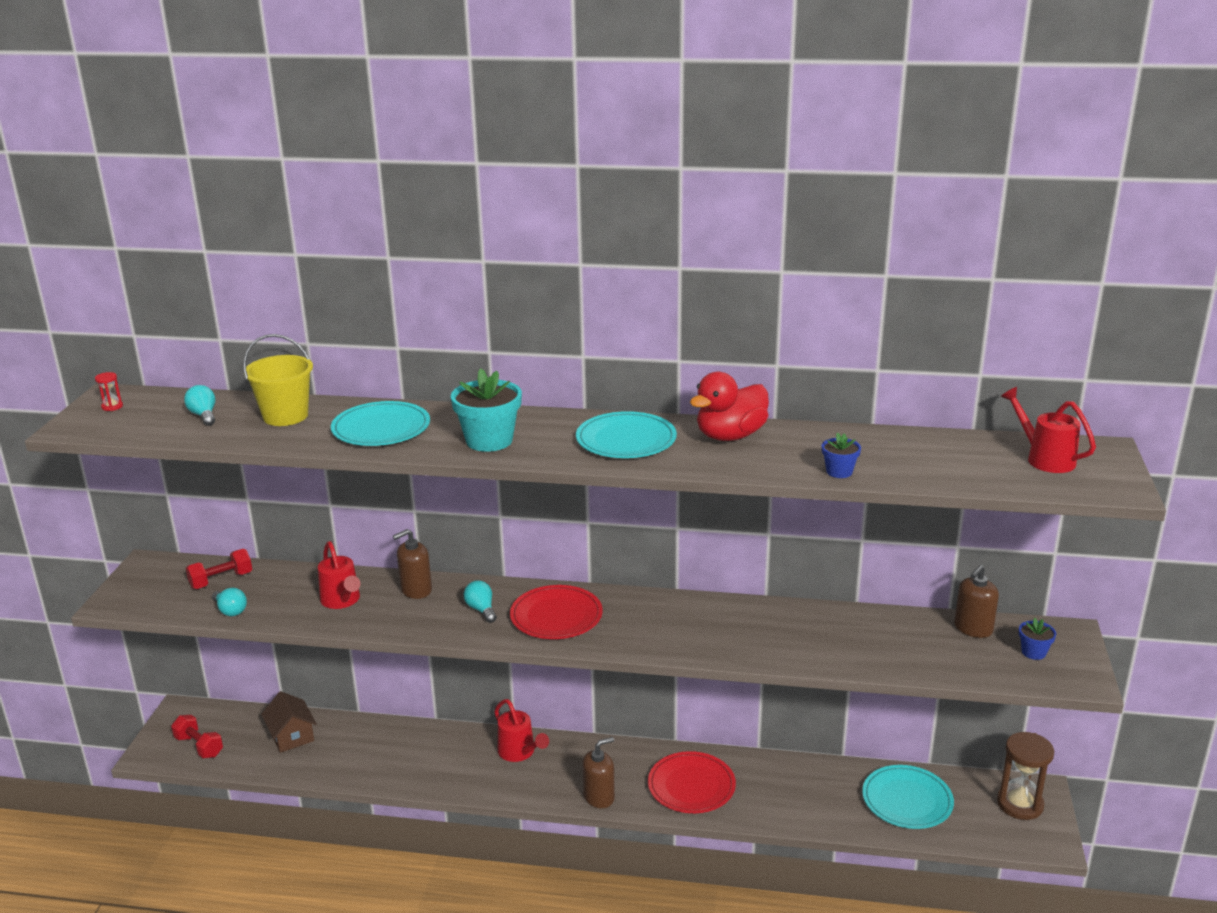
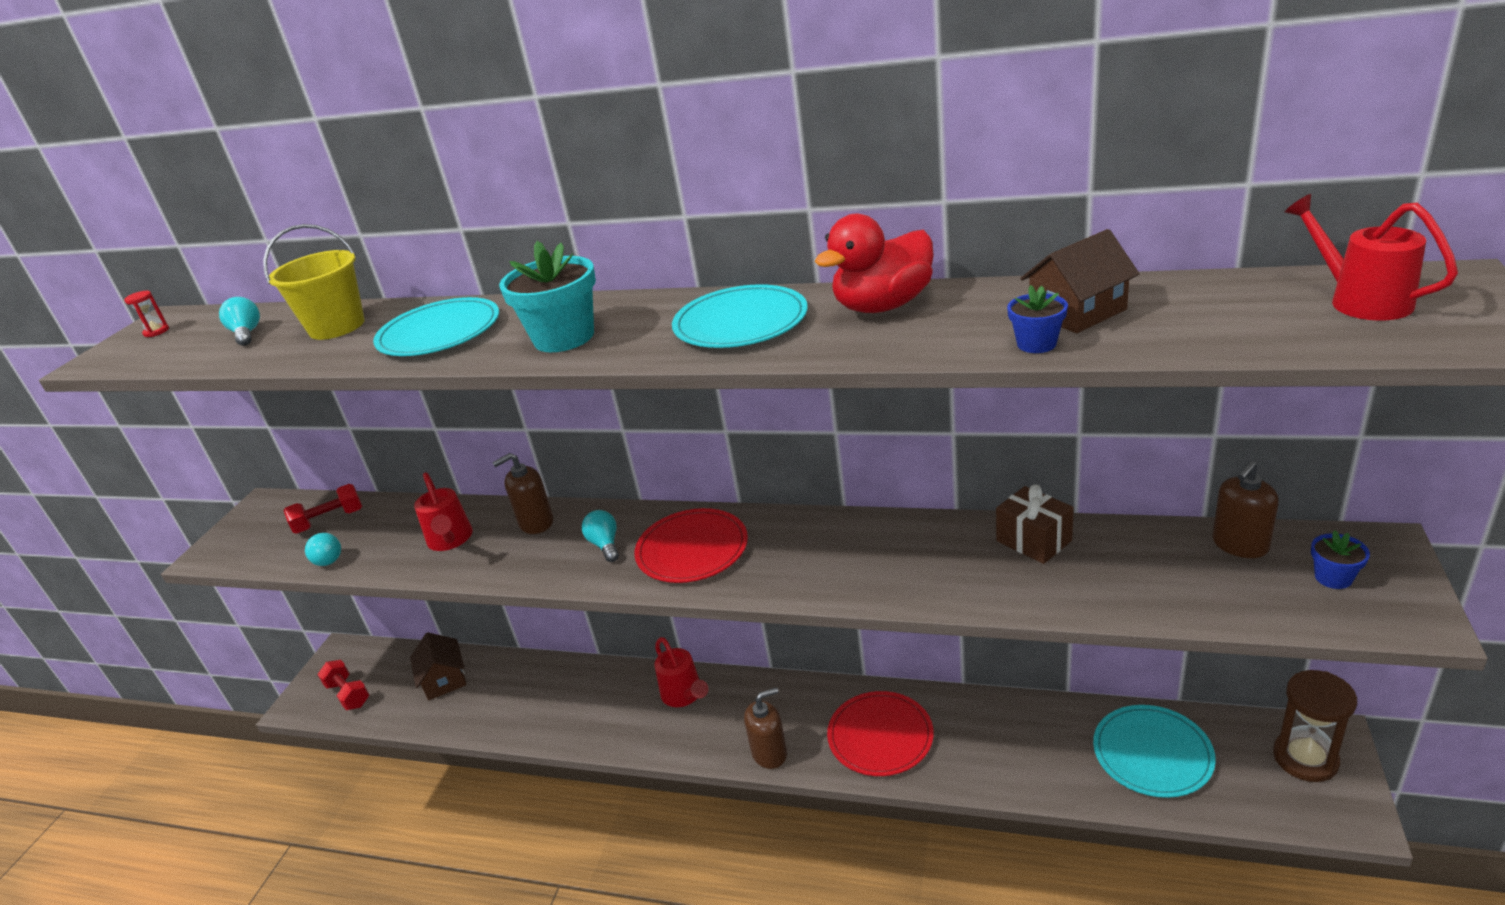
camera: 10 degrees right, 5 degrees up
(825, 620) = (1033, 541): none -> brown gift
(866, 451) = (1077, 312): none -> brown house

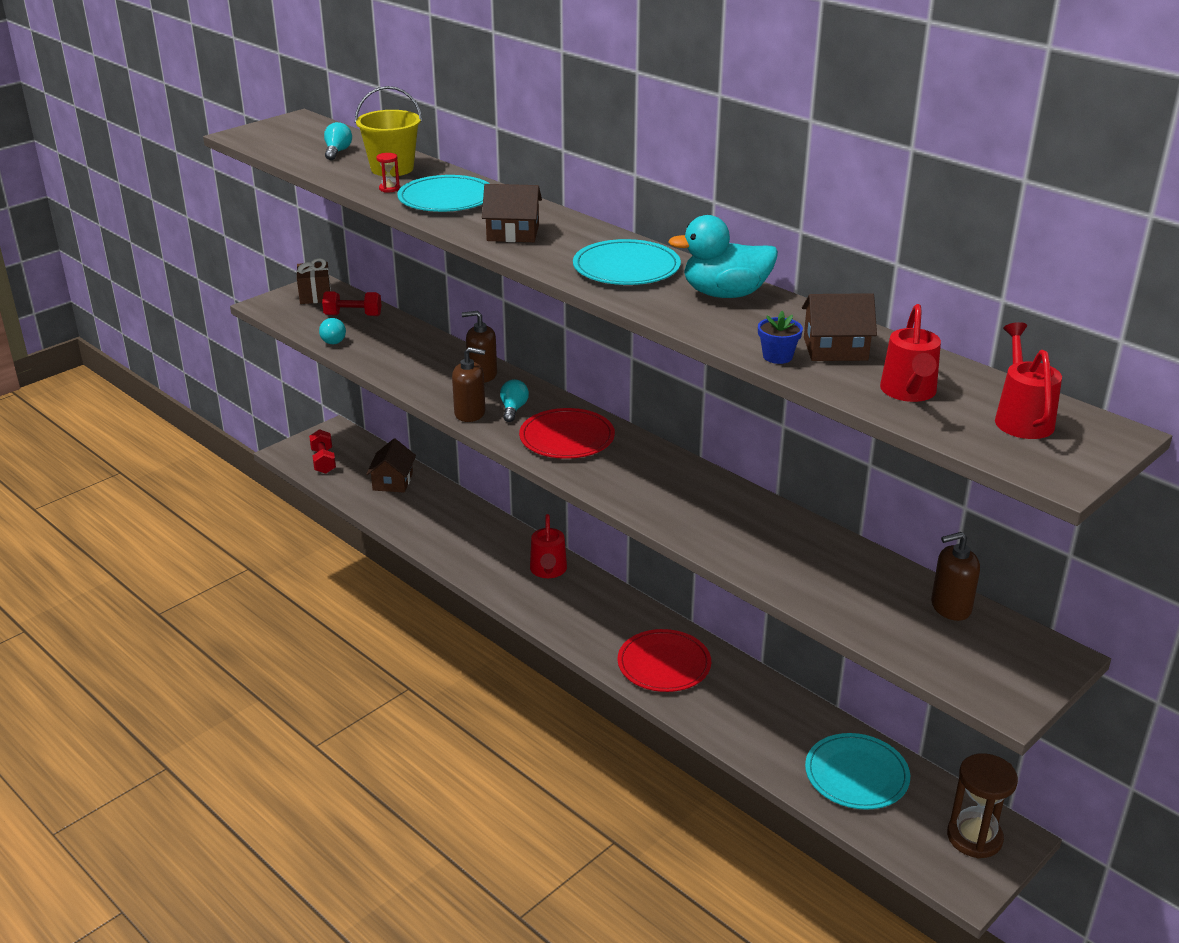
camera: 25 degrees right, 0 degrees up
(156, 331) = (288, 128): red hourglass -> red hourglass (389, 188)
(450, 540) = (418, 362): red watering can -> red watering can (908, 392)
(564, 337) = (513, 233): turquoise flower pot -> brown house
(769, 753) = (575, 635): brown soap dispenser -> brown soap dispenser (470, 413)
(883, 306) = (725, 294): red duck -> turquoise duck
(1033, 541) = (805, 537): brown gift -> brown gift (315, 295)
(1333, 577) = (988, 655): blue flower pot -> none

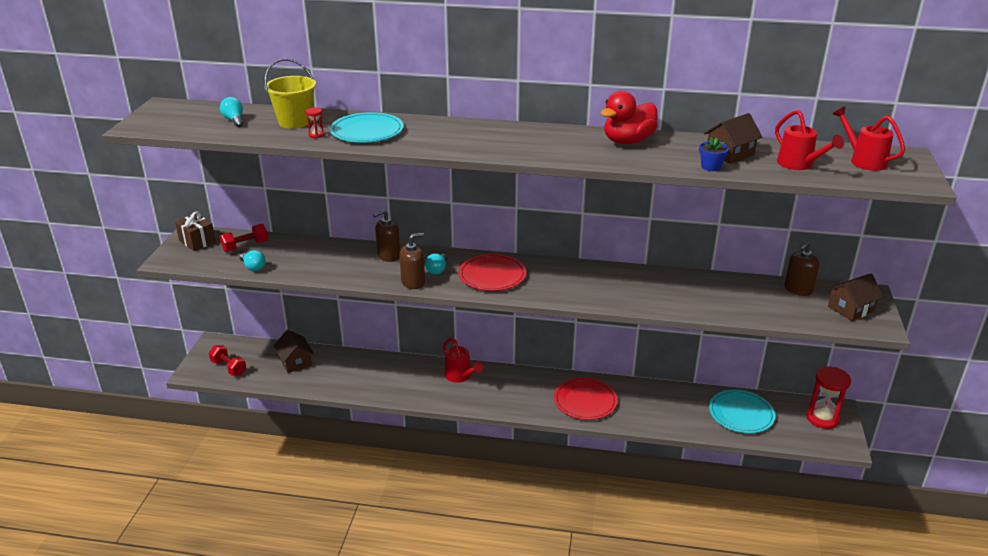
camera: 35 degrees left, 0 degrees up
(513, 233) = (448, 141): brown house -> brown house (851, 309)
(513, 409) = (437, 270): turquoise light bulb -> turquoise light bulb turned 135 degrees counterclockwise
(626, 267) = (550, 142): turquoise plate -> none
(725, 294) = (628, 141): turquoise duck -> red duck
(974, 837) = (822, 418): brown hourglass -> red hourglass

